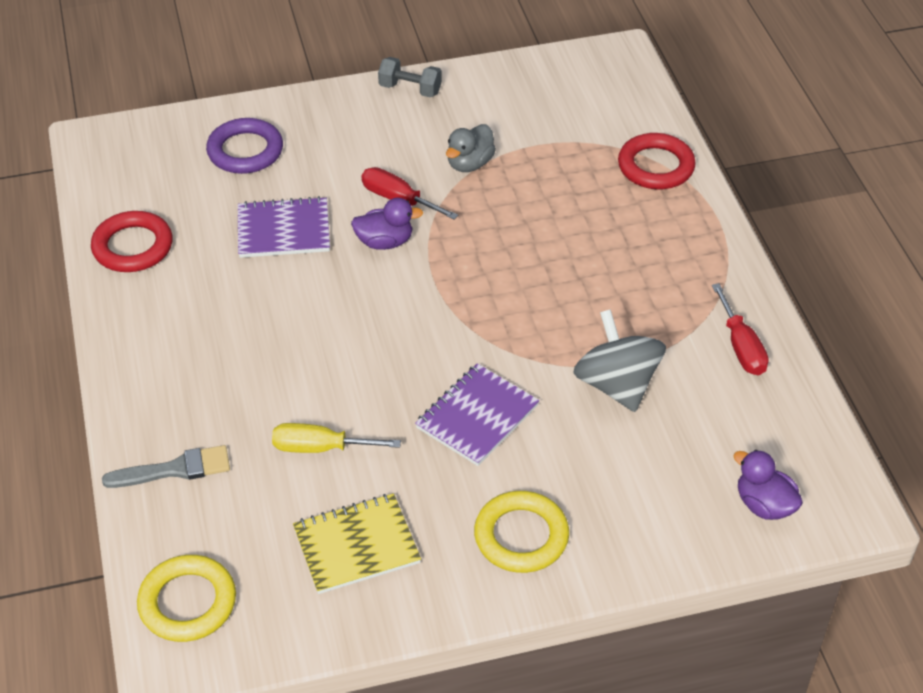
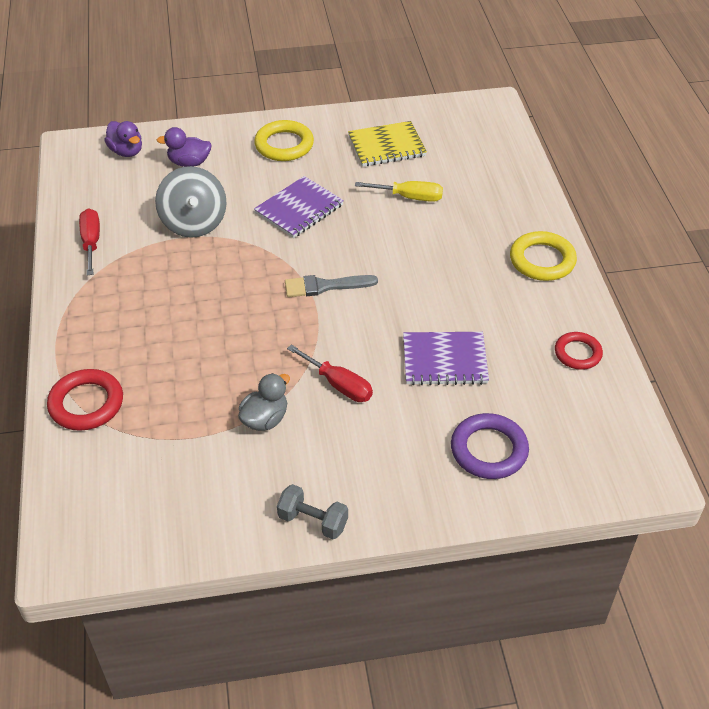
camera: 175 degrees left, 0 degrees up
(133, 247) = (577, 353): red ring -> red ring, size x0.66
(175, 469) = (507, 191): grey brush -> grey brush (325, 286)
(187, 602) = (487, 126): yellow ring -> yellow ring (542, 260)
(385, 242) = (354, 343): purple duck -> purple duck (189, 163)

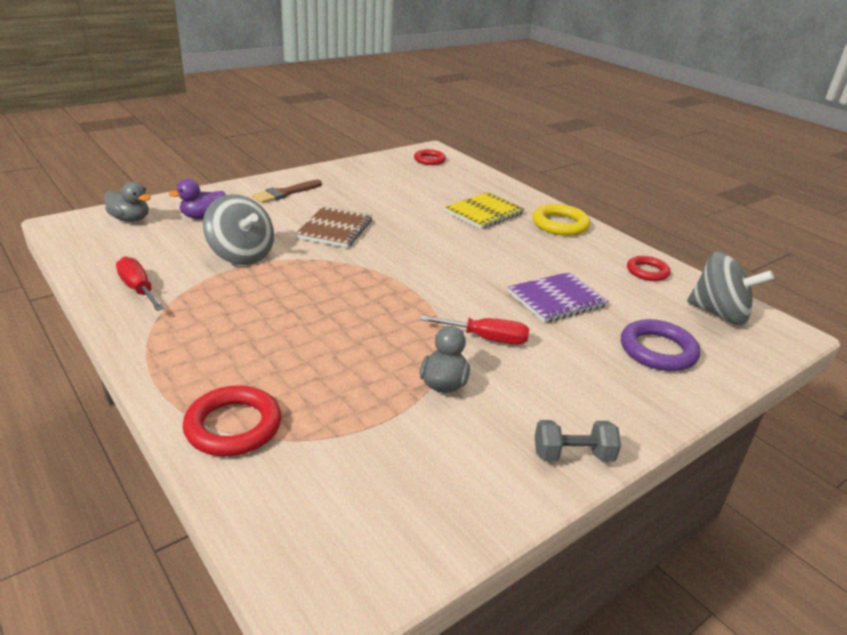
camera: 30 degrees left, 15 degrees down
(126, 151) = (130, 219): purple duck -> grey duck
(284, 145) = (285, 193): yellow ring -> brown brush
(299, 209) = (335, 229): purple notebook -> brown notebook
(325, 286) = (406, 273): grey brush -> none
(386, 146) = (374, 182): yellow notebook -> yellow notebook (484, 213)
(409, 197) = (422, 207): yellow screwdriver -> none
(476, 122) = (429, 160): none -> red ring
(601, 430) = (719, 314): none -> grey spinning top

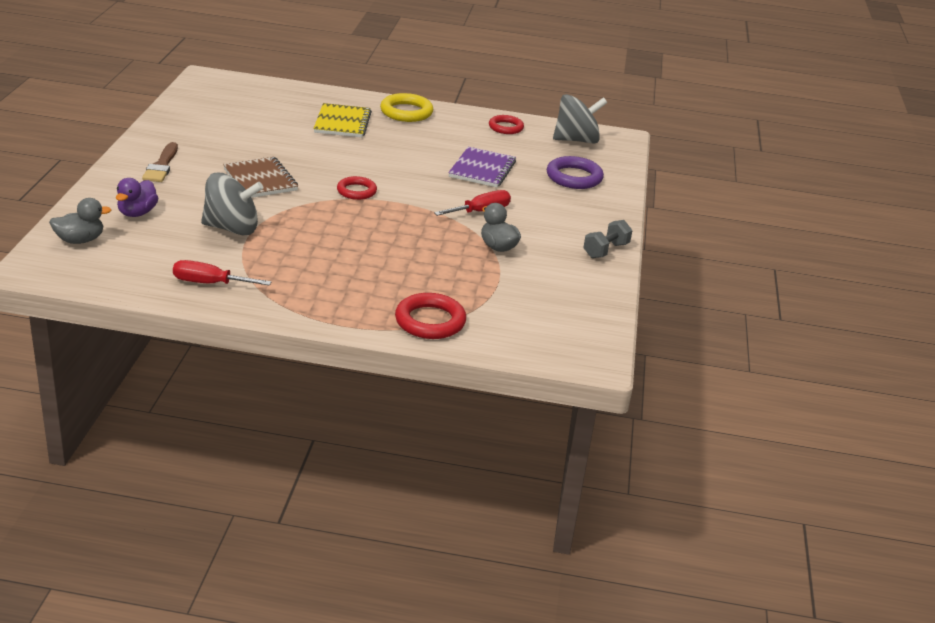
camera: 45 degrees left, 0 degrees up
(429, 160) = (221, 88): red ring -> red ring (356, 191)

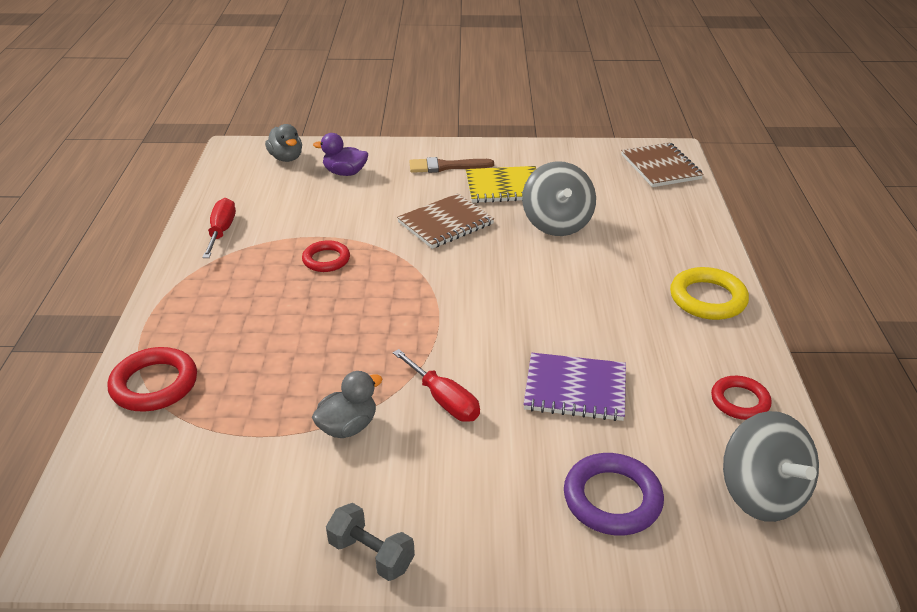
camera: 85 degrees right, 5 degrees up
(227, 86) = (660, 167): none -> brown notebook
(232, 228) = (332, 225): grey spinning top -> grey spinning top (557, 223)
(342, 123) = (630, 253): yellow notebook -> yellow notebook (504, 187)
(356, 191) = (451, 289): red ring -> red ring (326, 260)

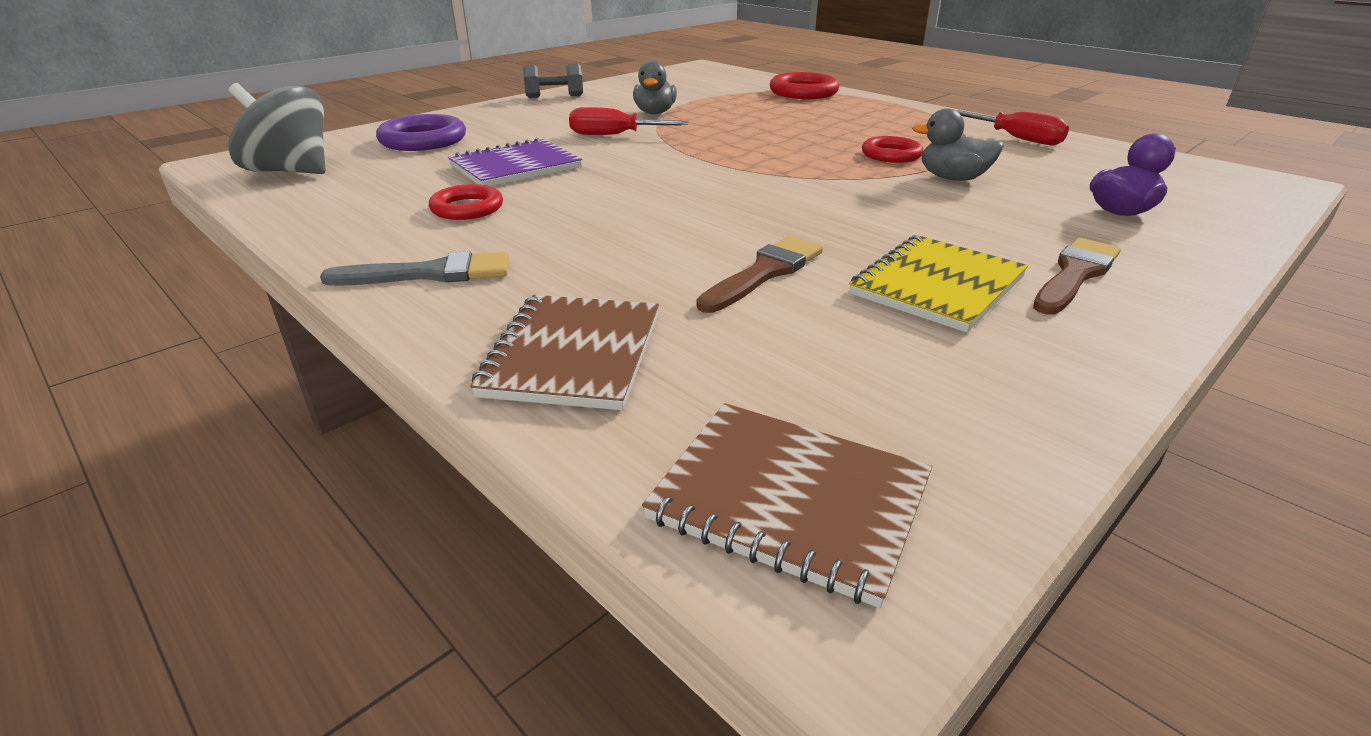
camera: 135 degrees right, 5 degrees down
(286, 158) = (1213, 197): grey duck -> grey duck (953, 178)
(445, 223) = (882, 216): brown notebook -> brown notebook (573, 354)
(557, 223) = (765, 273): grey spinning top -> brown brush
(707, 298) = (431, 273): yellow ring -> grey brush
(740, 401) = (334, 207): red ring -> red ring (467, 208)

